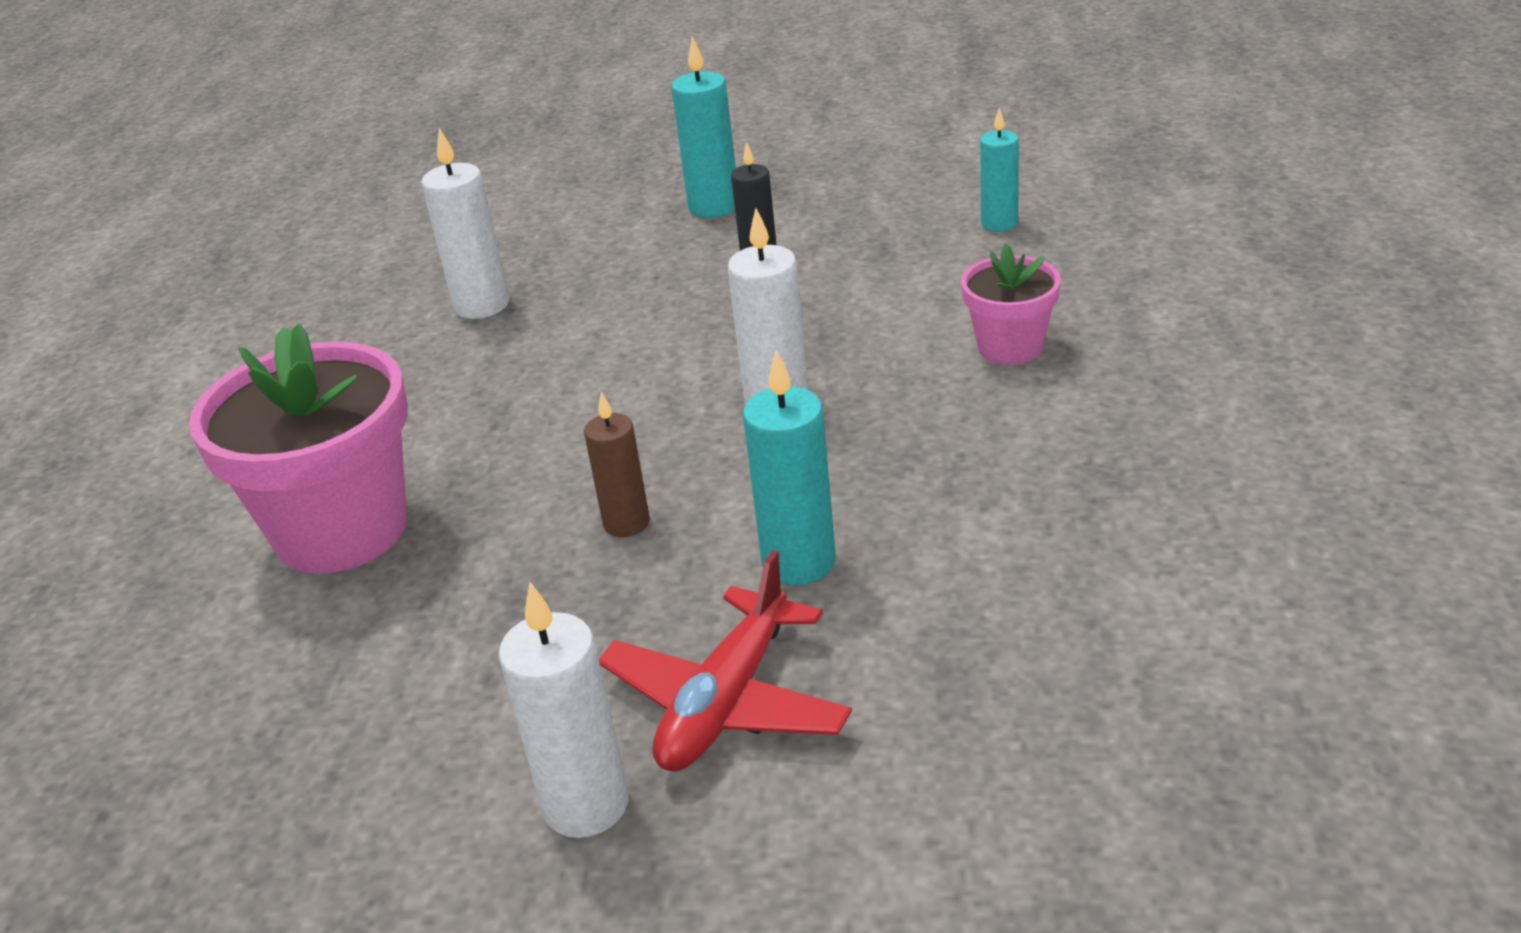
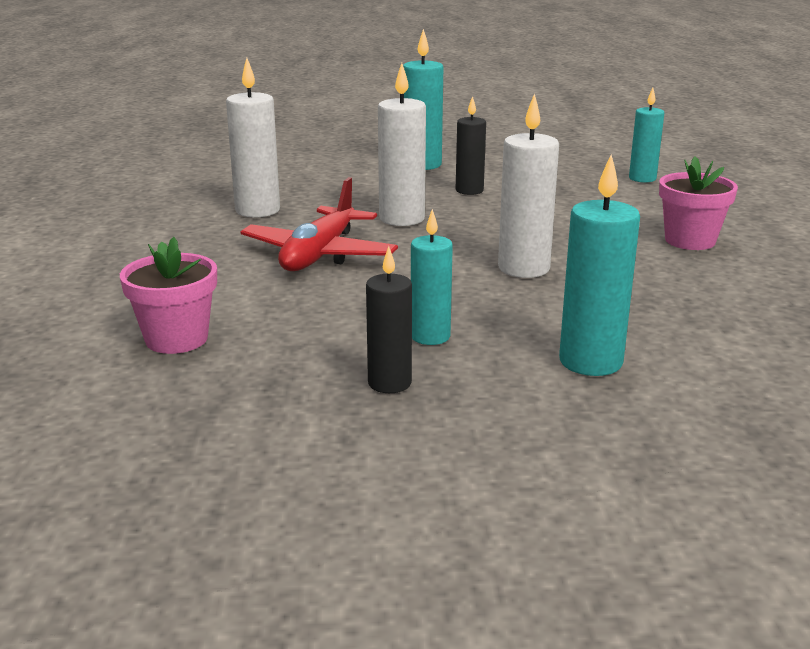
camera: 10 degrees left, 10 degrees down
(341, 530) = (176, 339): pink flower pot -> pink flower pot, size x0.53
(558, 597) = (389, 383): none -> black candle
(586, 805) = (476, 531): white candle -> white candle (402, 219)
(626, 523) = (430, 336): brown candle -> turquoise candle
(726, 702) = (574, 454): red plane -> red plane (319, 255)

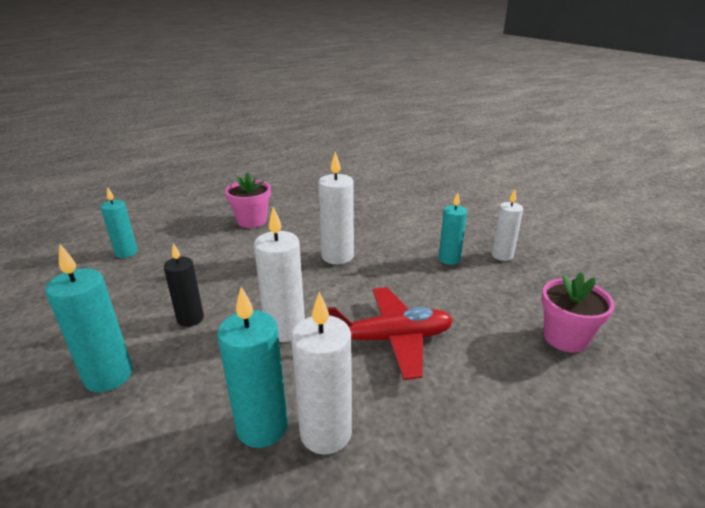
camera: 120 degrees left, 5 degrees up
(389, 383) = (502, 255): black candle -> white candle
(590, 362) = (422, 220): turquoise candle -> turquoise candle (262, 427)

